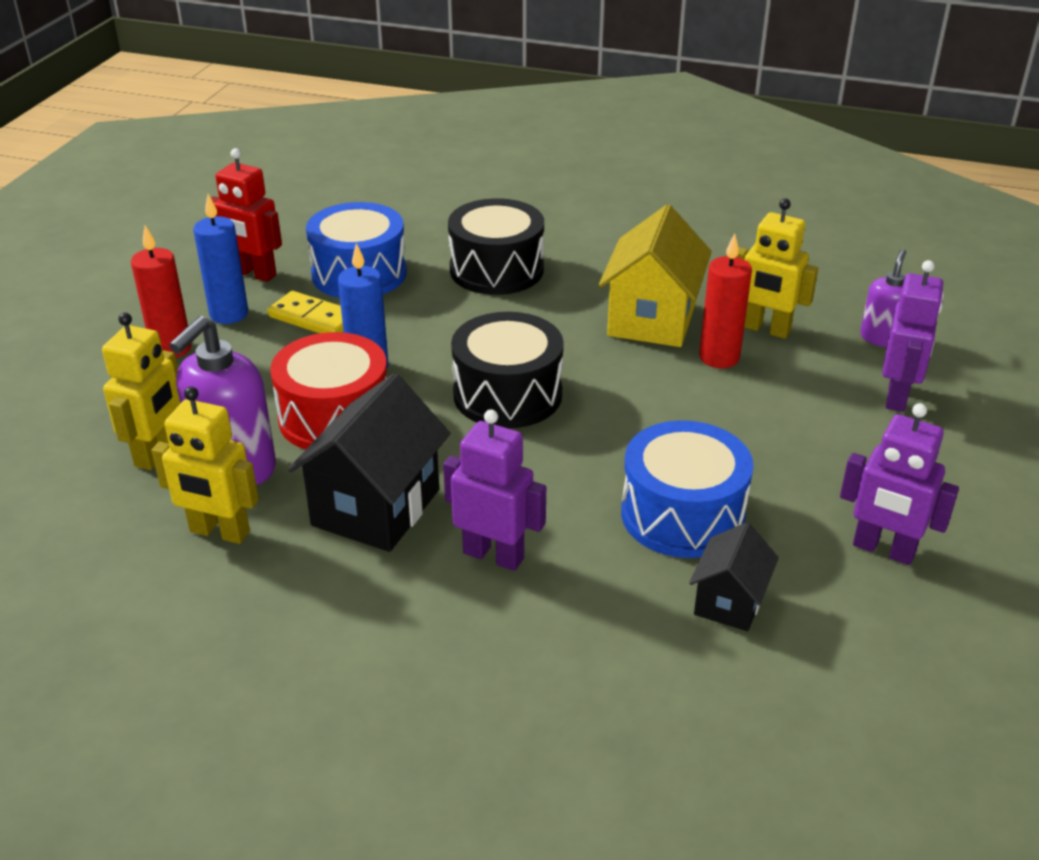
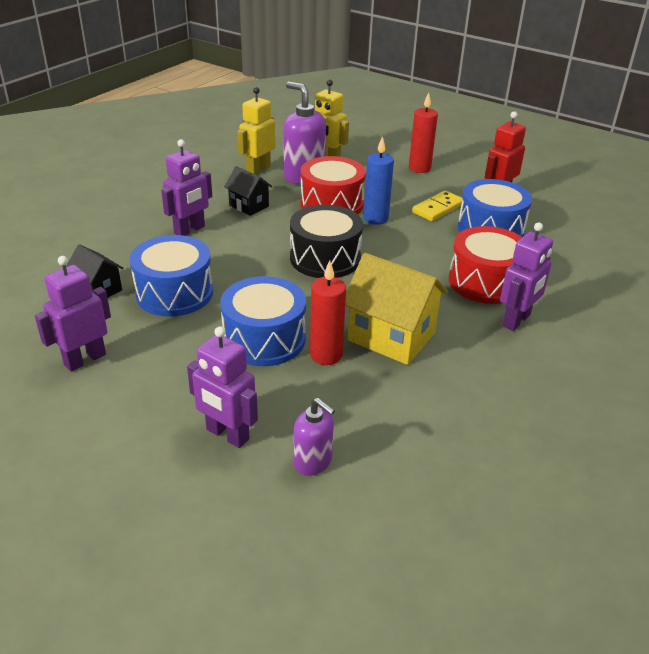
camera: 105 degrees right, 0 degrees up
(229, 314) = (451, 185): blue candle -> none
(376, 507) = (249, 206): black house -> black house, size x0.56
(496, 270) = (485, 282): black drum -> red drum
(565, 247) = (516, 320): none -> purple robot
(724, 408) = (264, 339): none -> blue drum
(765, 329) = (355, 392): yellow robot -> none

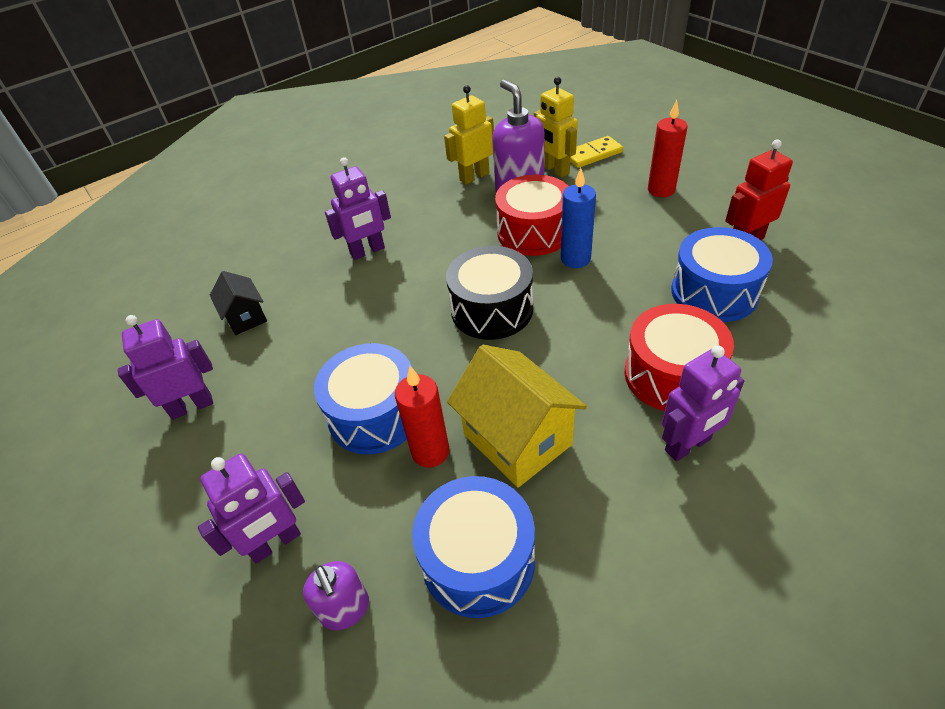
camera: 25 degrees right, 10 degrees up
(174, 293) = (314, 333): blue drum -> blue drum (478, 559)
(227, 435) = (275, 543): purple robot -> purple robot turned 90 degrees counterclockwise
(249, 206) = (442, 225): black house -> none
(438, 208) = (658, 252): yellow domino -> yellow domino (593, 154)

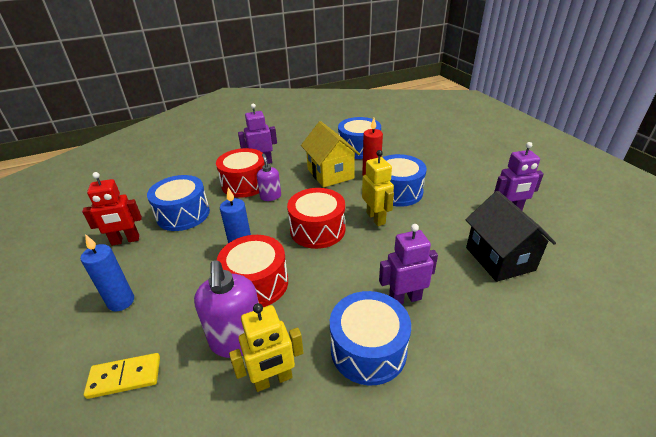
camera: 170 degrees left, 10 degrees down
(246, 317) = (499, 259): black house -> black house, size x1.78
(275, 543) = (439, 160): purple robot -> none
(345, 609) = (408, 145): purple soap dispenser -> purple soap dispenser (270, 196)
(401, 208) = (368, 349): none -> blue drum
(492, 309) = (317, 230): black drum -> red drum
(555, 170) = (183, 362): yellow robot -> yellow robot (376, 218)
(661, 190) = (121, 302): red candle -> blue candle

